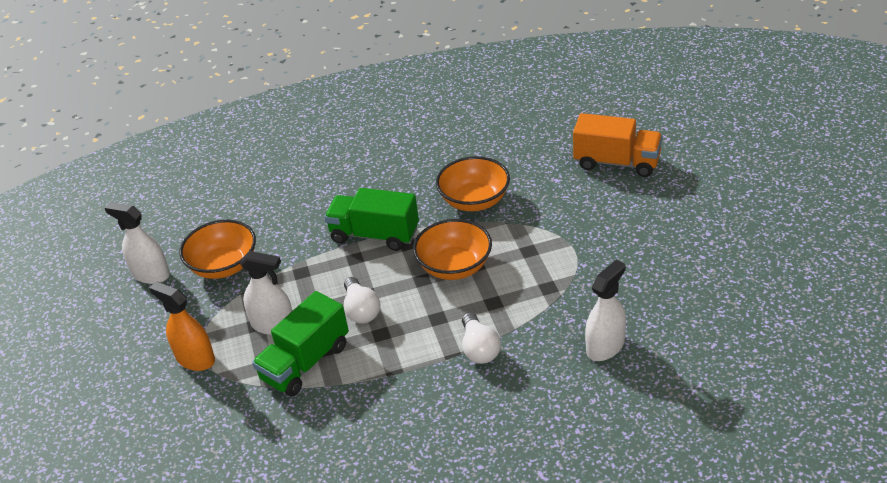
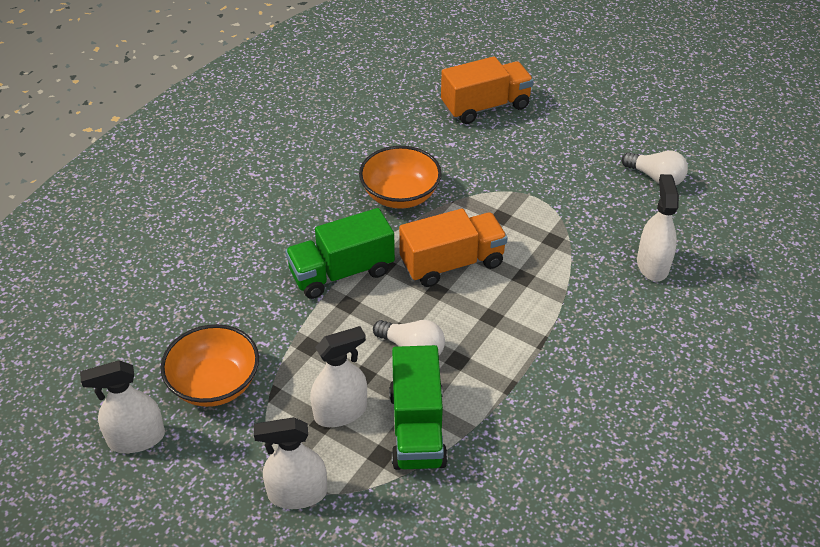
camera: 45 degrees left, 5 degrees up
(195, 359) = (297, 493): orange spray bottle -> white spray bottle
(454, 266) = (452, 263): orange bowl -> orange truck
(479, 349) = (558, 323): white light bulb -> white light bulb (655, 178)

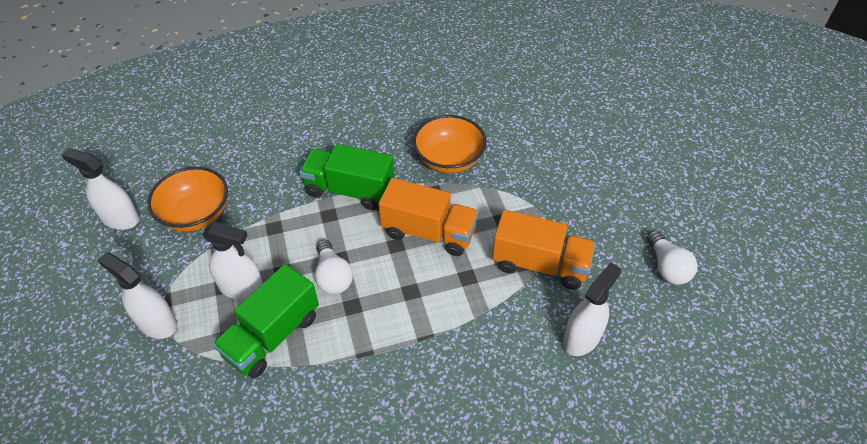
camera: 40 degrees right, 5 degrees up
(485, 106) = (586, 128): orange truck -> orange truck (539, 264)

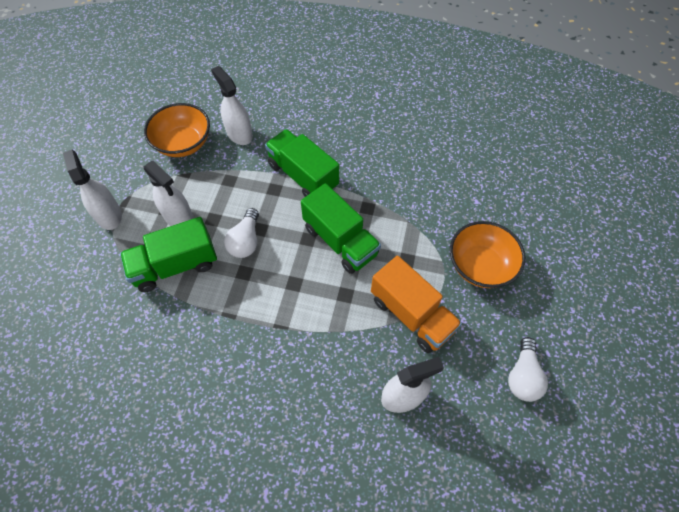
camera: 30 degrees right, 10 degrees up
(120, 218) = (133, 123): white spray bottle -> white spray bottle (239, 134)
(429, 232) = (340, 241): orange truck -> green truck
(449, 159) = (398, 185): orange bowl -> orange bowl (480, 265)

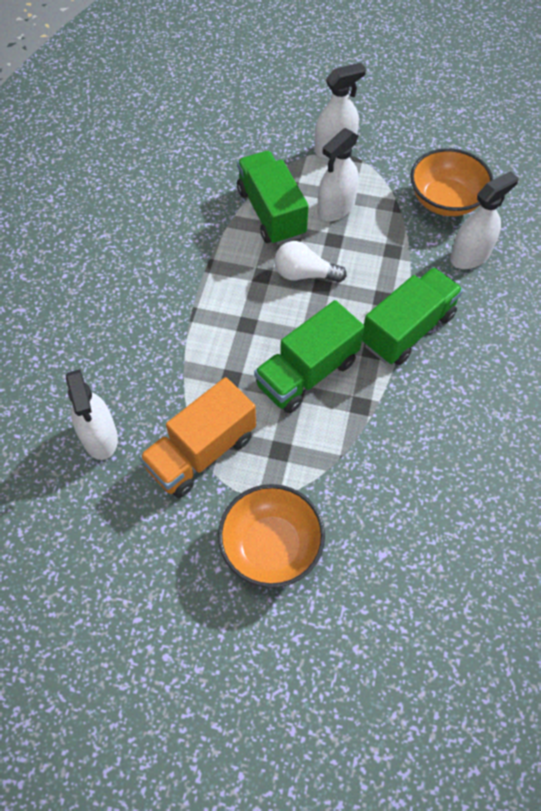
camera: 90 degrees right, 0 degrees up
(522, 376) = (109, 580): white light bulb -> none

